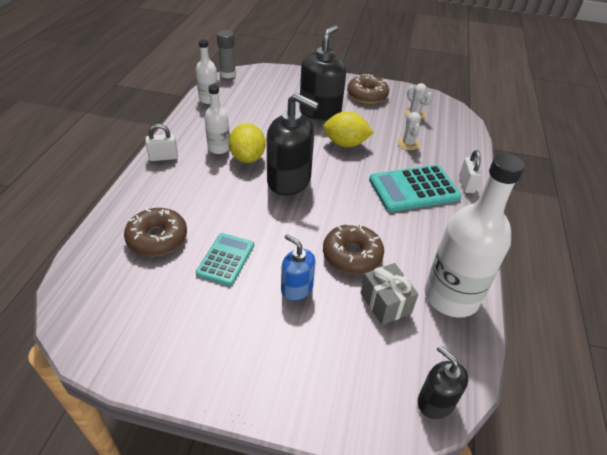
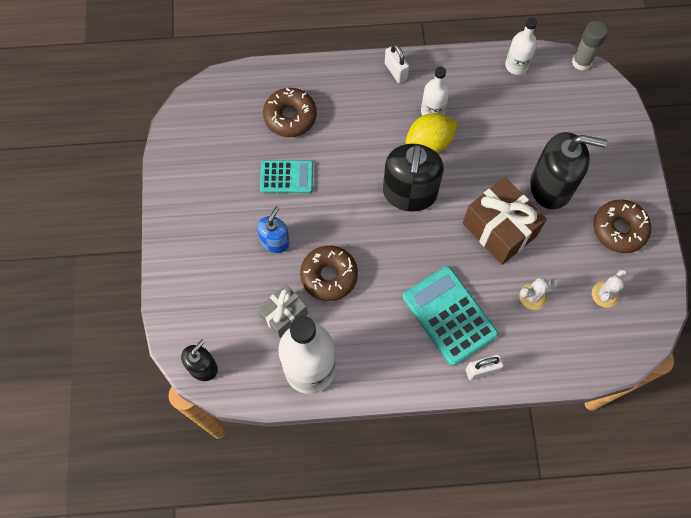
camera: 75 degrees right, 25 degrees up
(345, 144) = (499, 229): yellow lemon -> brown gift

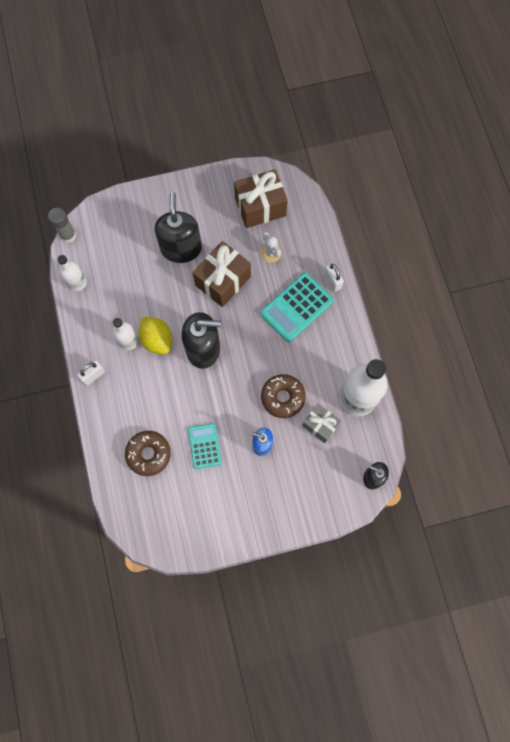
camera: 100 degrees left, 5 degrees up
(605, 294) = (260, 207): white cactus -> brown gift
(619, 229) = (208, 201): brown donut -> none

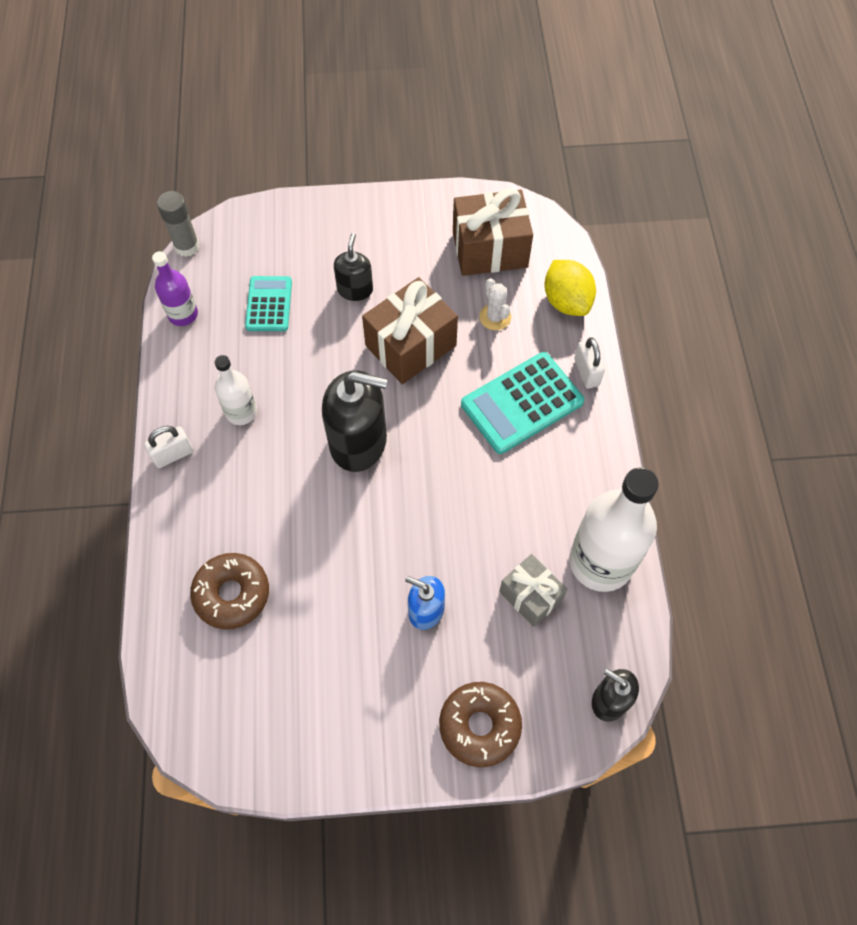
camera: 10 degrees right, 10 degrees down
(77, 283) = (183, 314): white bottle -> purple bottle
(157, 340) = (287, 417): yellow lemon -> yellow lemon (566, 301)
(181, 248) = (355, 289): black soap dispenser -> black soap dispenser, size x0.55
(204, 446) = (328, 597): turquoise calculator -> turquoise calculator (269, 304)
(282, 397) = (474, 540): brown donut -> brown donut (479, 726)

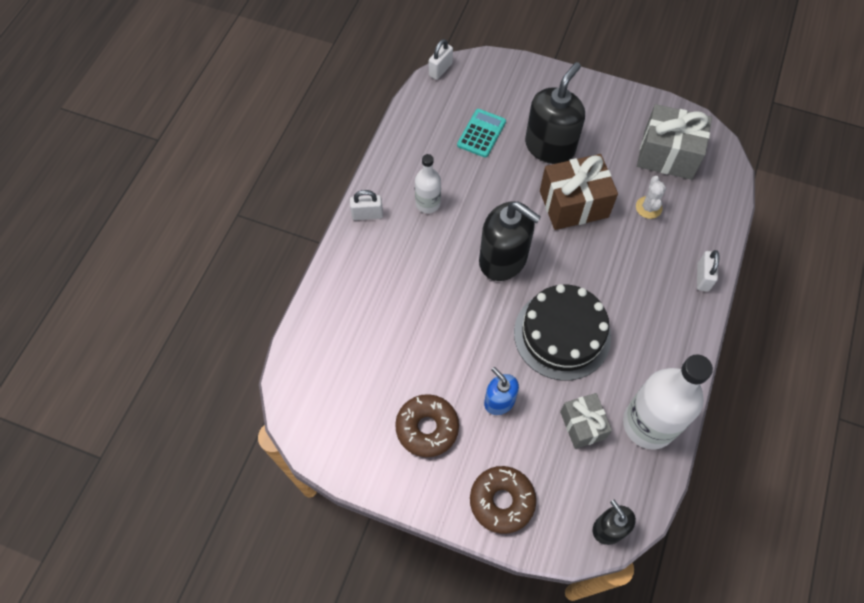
camera: 25 degrees right, 0 degrees up
(183, 314) = (416, 117): purple bottle -> none
(187, 246) = (440, 70): grey glue stick -> white padlock
(232, 594) = (366, 329): brown donut -> brown donut (427, 428)
(355, 289) = (550, 146): black soap dispenser -> black soap dispenser, size x1.80
(463, 502) = (562, 334): none -> black cake
(490, 249) = (667, 155): brown gift -> grey gift
(522, 403) = (640, 280): turquoise calculator -> none
(566, 301) = (711, 217): yellow lemon -> none

